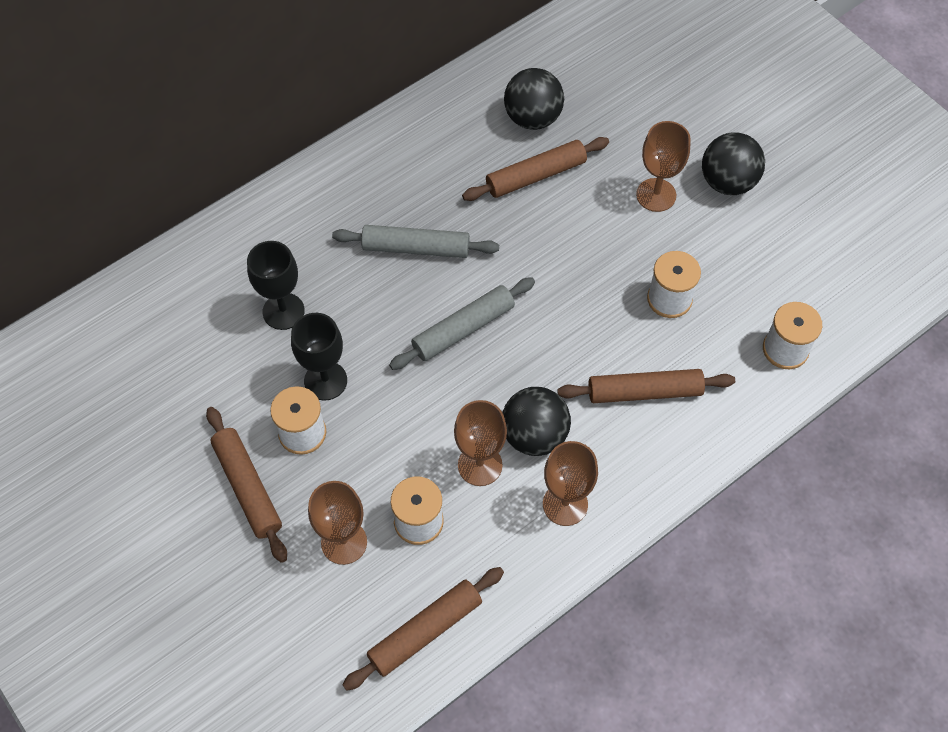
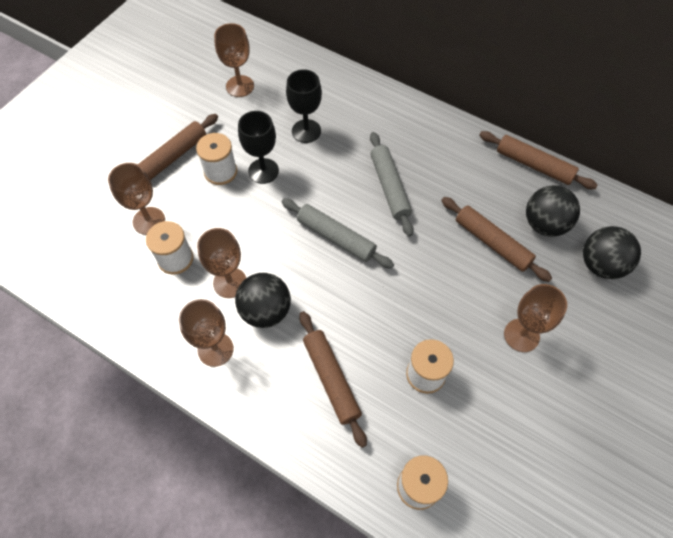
camera: 70 degrees right, 0 degrees up
(160, 370) = (240, 86): none -> brown goblet
(425, 631) = (95, 289): brown rolling pin -> brown rolling pin (534, 165)
(727, 182) = (566, 390): black ball -> black ball (601, 265)

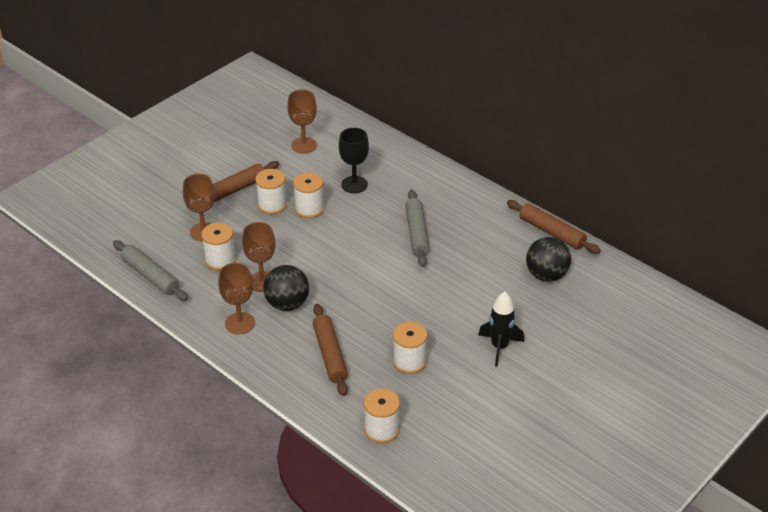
camera: 10 degrees right, 20 degrees down
(263, 171) = (309, 209): black goblet -> white spool
(336, 237) = (360, 262): grey rolling pin -> grey rolling pin (150, 276)
(492, 242) = (495, 282): brown rolling pin -> none
(521, 335) = (499, 347): brown goblet -> black rocket
(601, 265) = (586, 309): black ball -> none

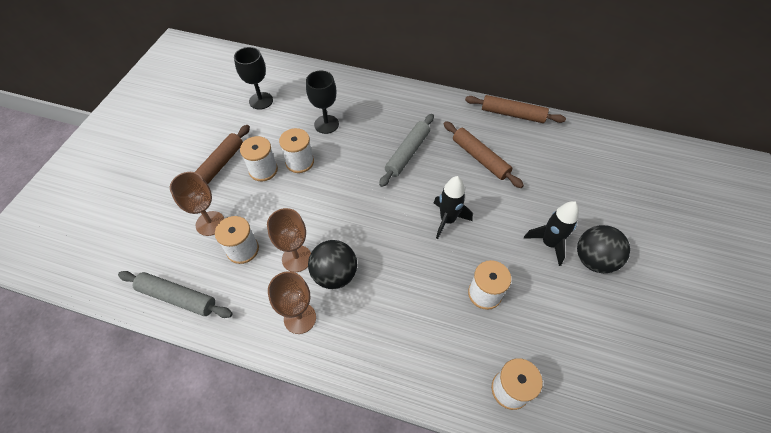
camera: 25 degrees left, 15 degrees up
(304, 145) = (261, 101): brown goblet -> black goblet
(330, 354) = (408, 317): brown rolling pin -> brown rolling pin (480, 158)
(416, 233) = (407, 153): grey rolling pin -> grey rolling pin turned 60 degrees clockwise
(416, 298) = (447, 220): none -> black rocket
(546, 275) = (536, 155): black ball -> black ball (593, 260)

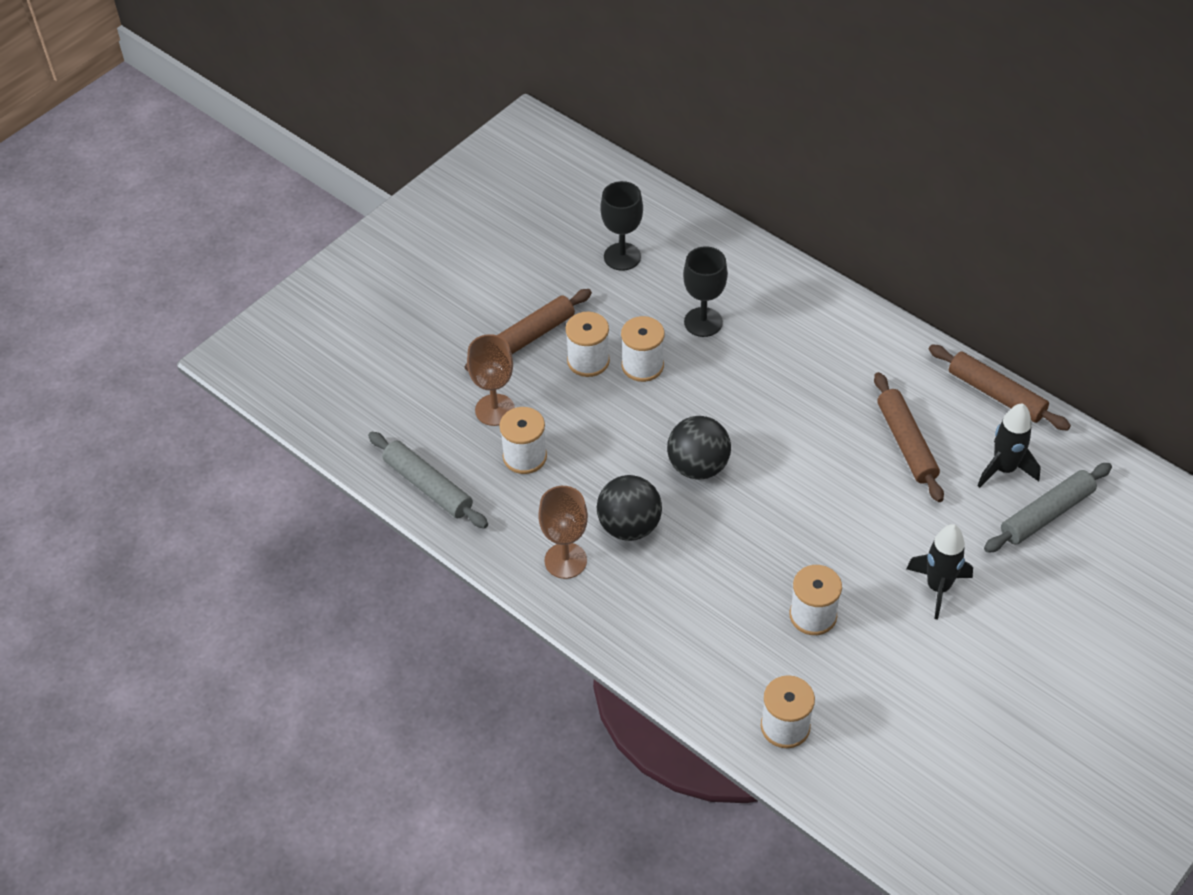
camera: 25 degrees right, 5 degrees down
(297, 258) = (589, 490): brown goblet -> none
(407, 153) = (801, 402): grey rolling pin -> grey rolling pin (1046, 514)
(447, 220) = (812, 510): black rocket -> black rocket (1004, 469)
(593, 260) = (988, 629): black ball -> black ball (698, 466)

